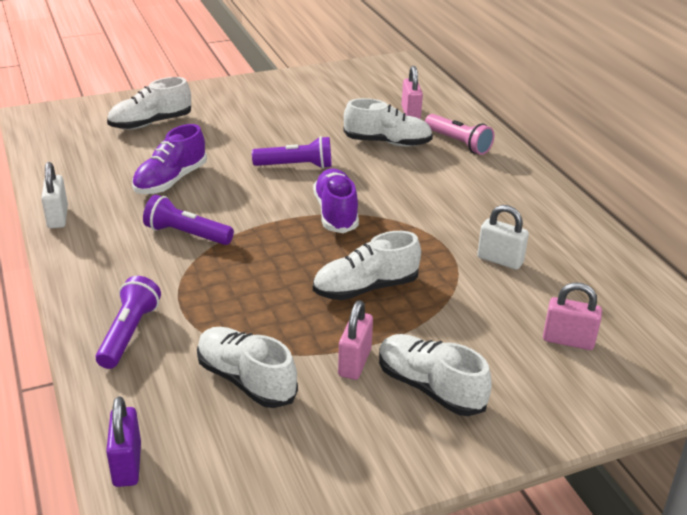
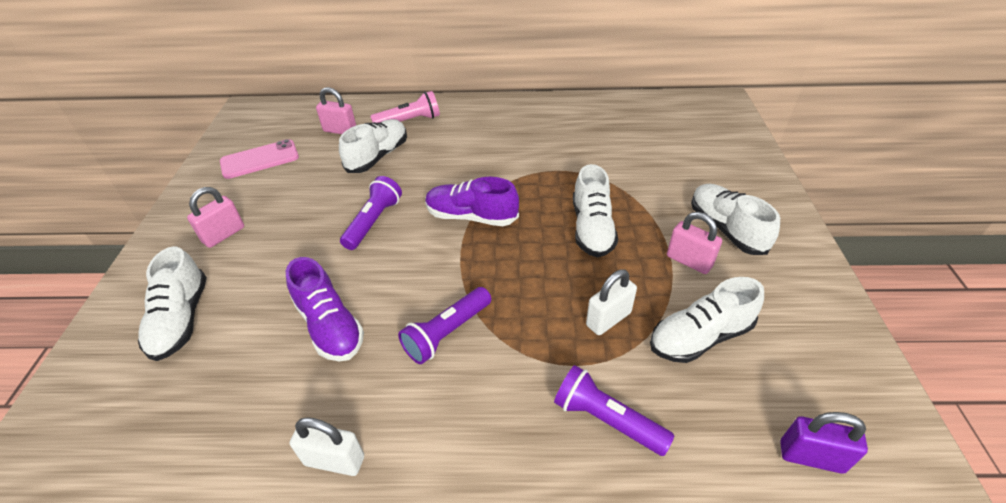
camera: 65 degrees left, 10 degrees up
(339, 92) = (260, 159): none -> pink phone
(430, 388) = (726, 229): white shoe -> white shoe turned 90 degrees clockwise
(500, 260) = (583, 151): white padlock -> white padlock (608, 319)
(568, 341) = (686, 151): pink padlock -> pink padlock (224, 235)

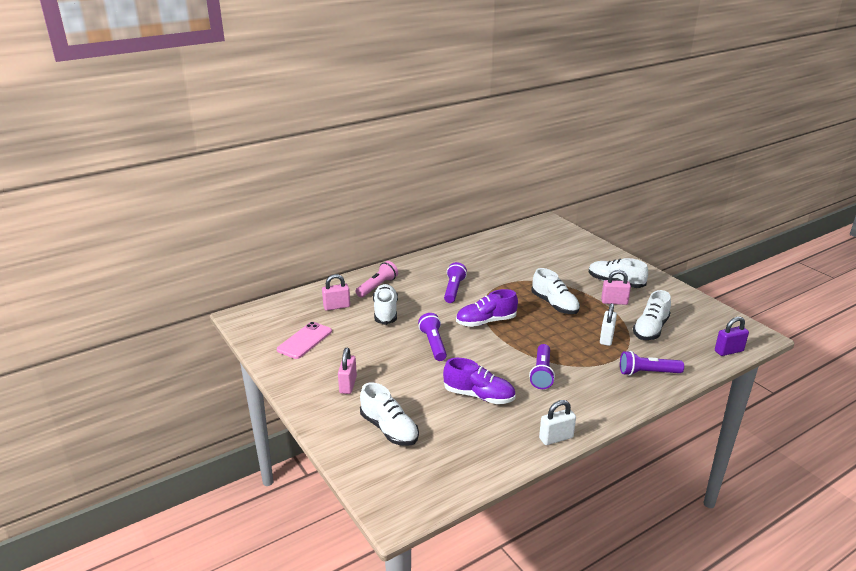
camera: 35 degrees left, 15 degrees down
(486, 156) = (453, 290): none -> purple flashlight

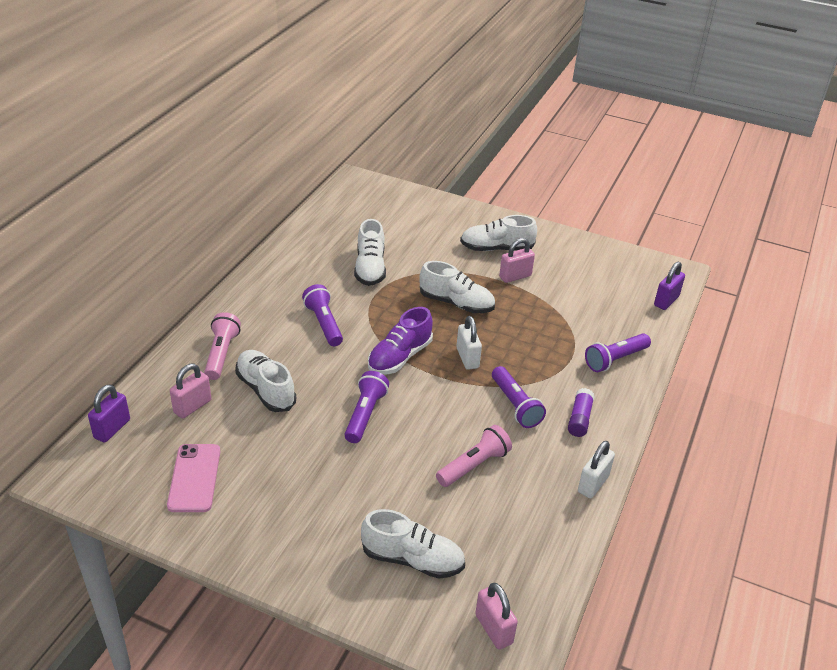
camera: 35 degrees left, 10 degrees up
(285, 303) = (112, 429): none -> purple padlock
(348, 385) = (310, 520): pink padlock -> pink padlock (493, 629)
(433, 344) = (365, 415): purple flashlight -> purple flashlight turned 60 degrees clockwise
(479, 395) = (474, 465): purple shoe -> pink flashlight
(583, 397) = (579, 419): none -> purple glue stick
(606, 338) = (544, 329): white padlock -> white padlock (467, 358)
(650, 329) = (577, 300): white shoe -> white shoe (370, 268)

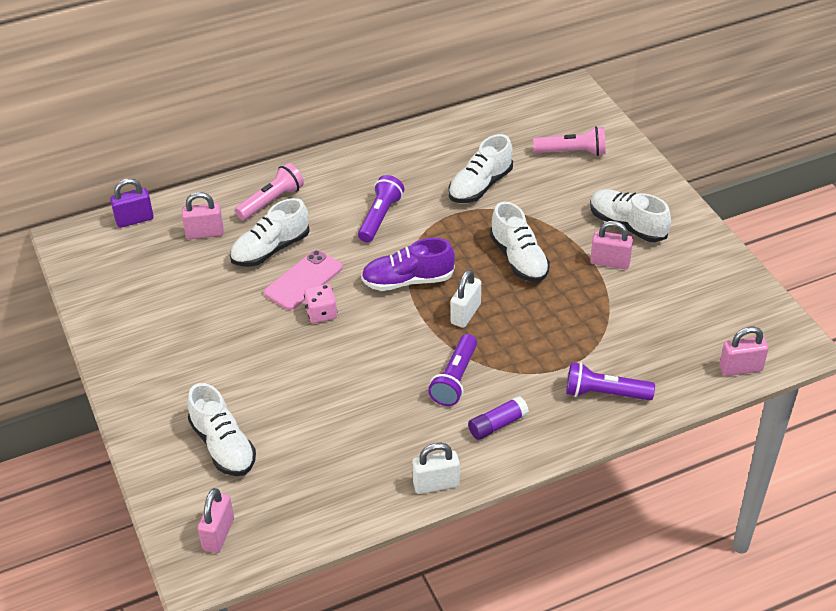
camera: 45 degrees right, 5 degrees up
(194, 478) = (147, 289): pink phone -> pink phone (303, 280)
(265, 390) = (270, 249): white shoe -> white shoe turned 135 degrees counterclockwise
(365, 415) = (321, 313): purple flashlight -> pink dice
(474, 465) = (356, 406): pink flashlight -> pink flashlight (572, 152)
(666, 301) = (740, 368): purple padlock -> pink padlock

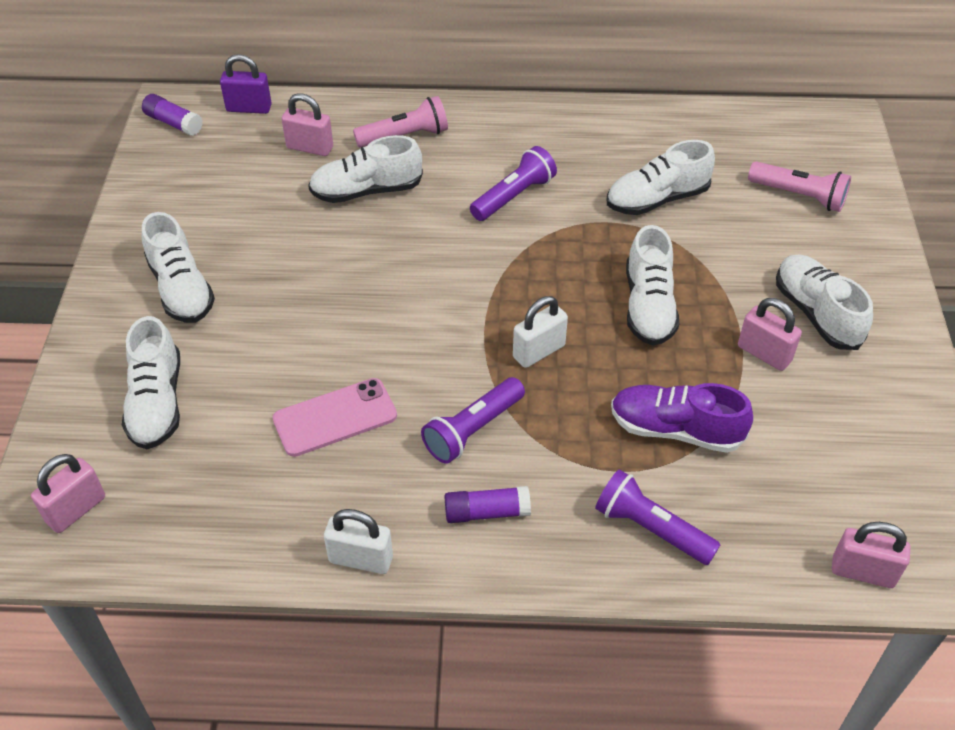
camera: 25 degrees right, 5 degrees up
(82, 250) = (173, 123): none -> purple glue stick
(182, 365) = (181, 289): none -> white shoe
(303, 280) = (378, 240): pink phone -> pink phone (335, 417)
(321, 313) = (371, 286): pink dice -> none
(408, 281) = (496, 284): purple shoe -> purple shoe (675, 430)

